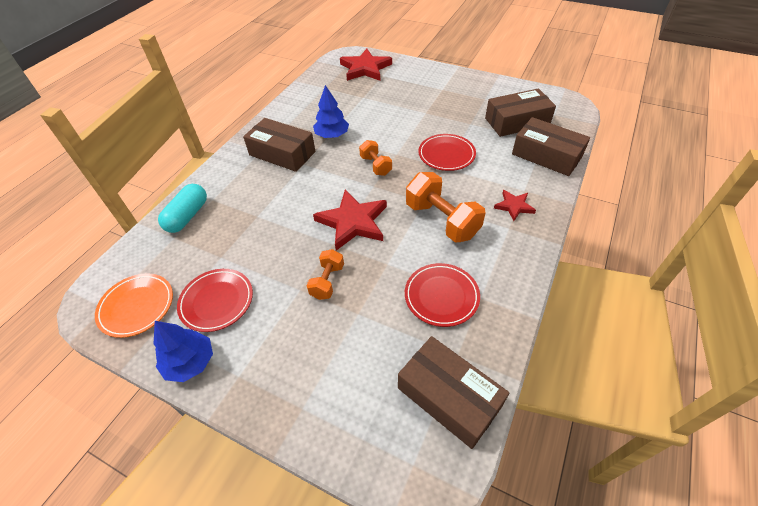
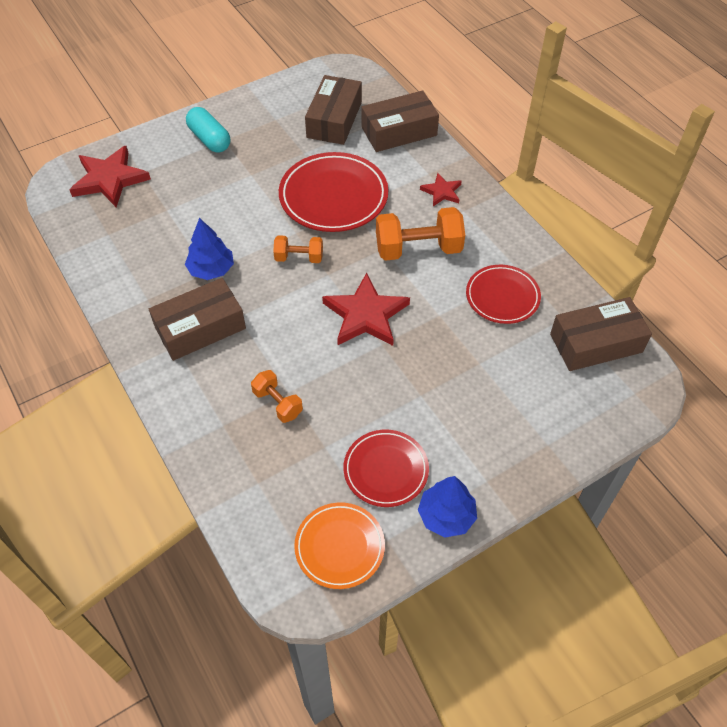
camera: 60 degrees left, 5 degrees up
(187, 216) = (232, 458): turquoise capsule -> turquoise capsule (210, 139)
(327, 281) = (427, 369): orange dumbbell -> orange dumbbell (278, 403)
(446, 155) = (333, 196): red plate -> red plate, size x1.60

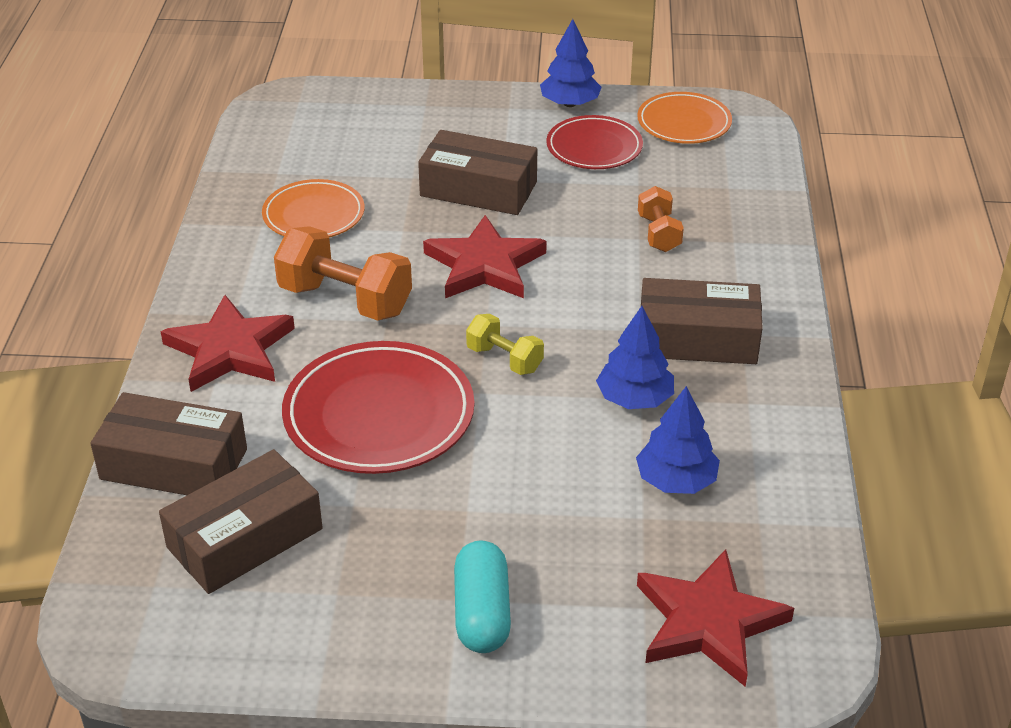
camera: 145 degrees left, 15 degrees down
(161, 235) = (676, 480): none -> blue tree
(299, 258) = (504, 359): orange dumbbell -> yellow dumbbell
(441, 192) = (230, 349): red star -> red star, size x1.85
(502, 297) = (314, 215): red plate -> orange plate
(596, 343) = (277, 143): brown box -> brown box (478, 189)

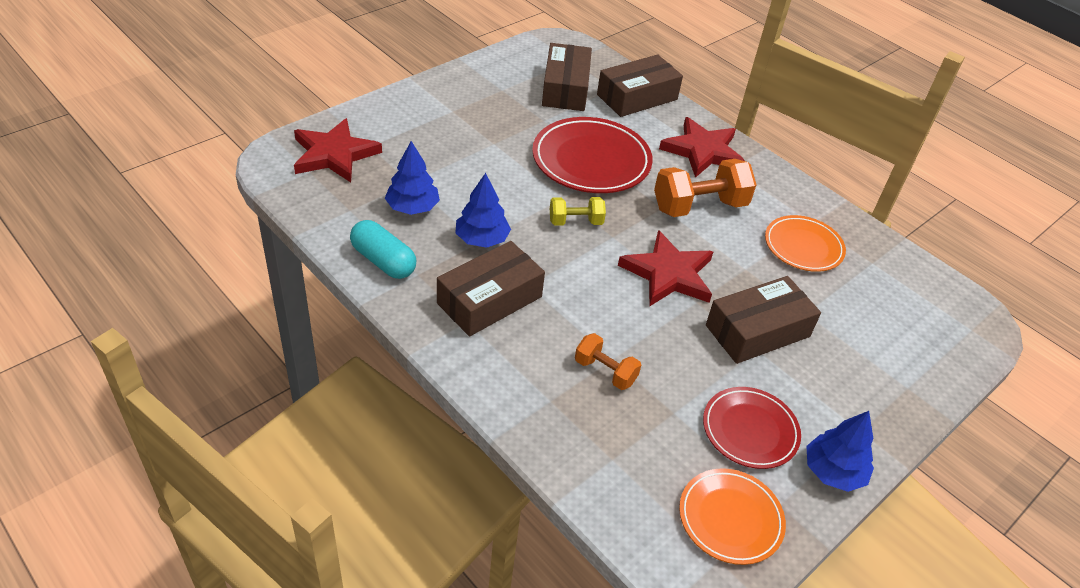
camera: 130 degrees right, 5 degrees up
(482, 613) = (436, 111): turquoise capsule -> turquoise capsule (383, 261)

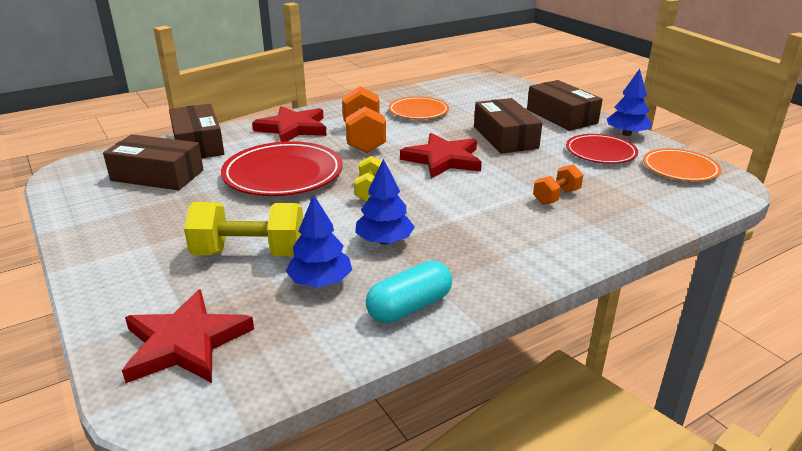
camera: 75 degrees left, 15 degrees down
(448, 163) = (250, 253): none -> yellow dumbbell
(489, 300) = (473, 243): brown box -> brown box (561, 116)

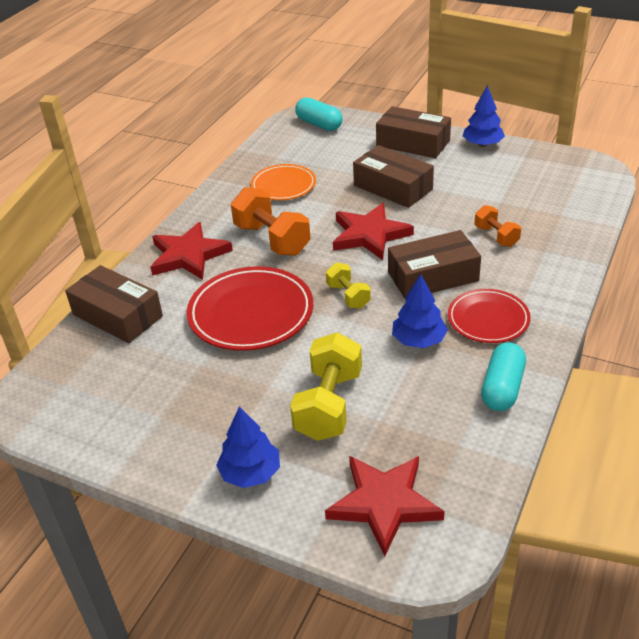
camera: 30 degrees left, 10 degrees up
(157, 175) = (129, 369): brown box -> brown box (433, 276)
(250, 253) = (329, 405): yellow dumbbell -> yellow dumbbell turned 45 degrees counterclockwise
(320, 282) = (416, 401): blue tree -> blue tree (250, 473)
(497, 86) = (319, 124): none -> turquoise capsule
(556, 197) = (496, 236): orange dumbbell -> orange dumbbell turned 45 degrees counterclockwise
(600, 152) = (483, 174): red plate -> red plate (488, 319)
(680, 169) = (554, 168): orange plate -> none

